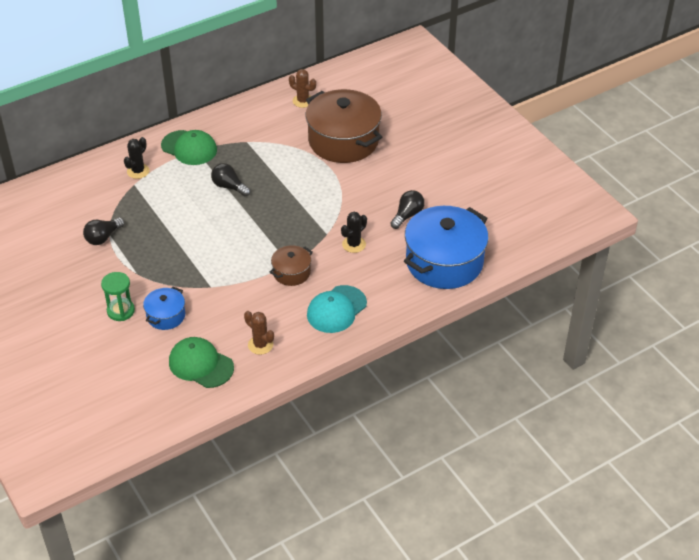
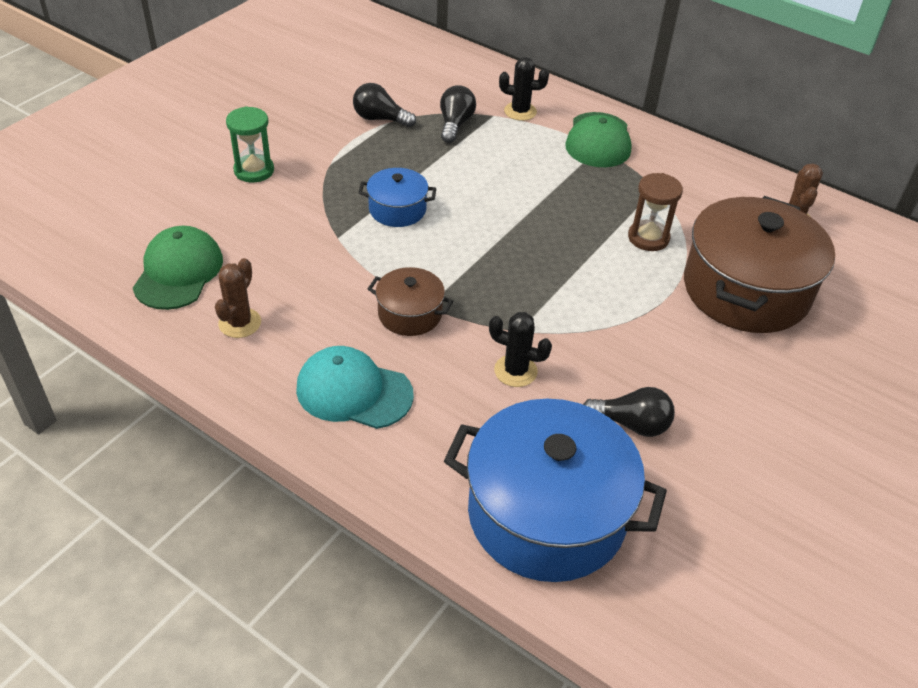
camera: 65 degrees right, 0 degrees up
(166, 316) = (261, 212): blue pot -> blue pot (397, 209)
(229, 187) = (550, 198): black light bulb -> black light bulb (455, 124)
(285, 160) = (648, 238): none -> brown hourglass

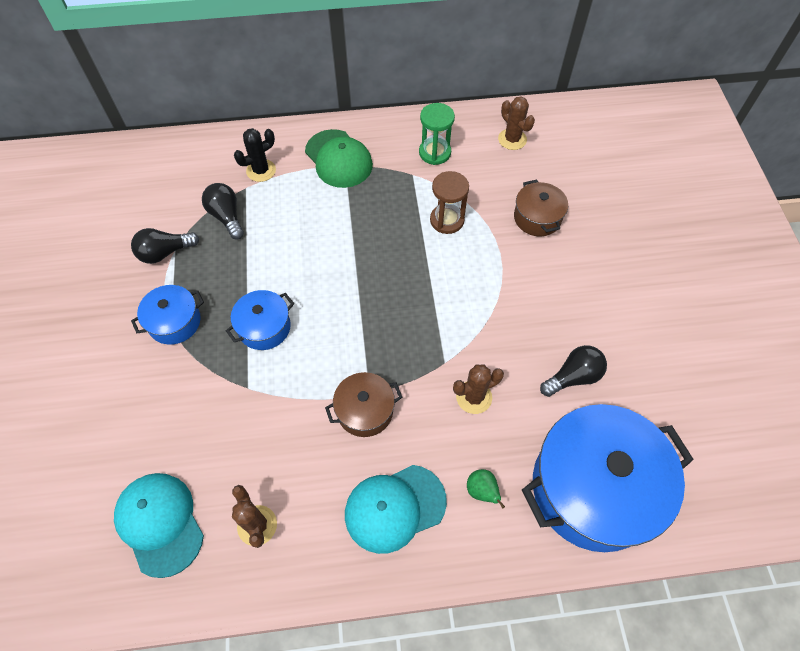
camera: 40 degrees left, 15 degrees up
(178, 272) = (160, 523): green cap -> turquoise cap
(254, 171) = (116, 379): green hourglass -> green hourglass (434, 153)
(335, 164) = (174, 322): none -> blue pot
(440, 437) = (482, 491): none -> green pear
(515, 371) = (474, 397): black cactus -> brown cactus
(745, 290) = (537, 218): brown pot -> brown pot, size x0.48

